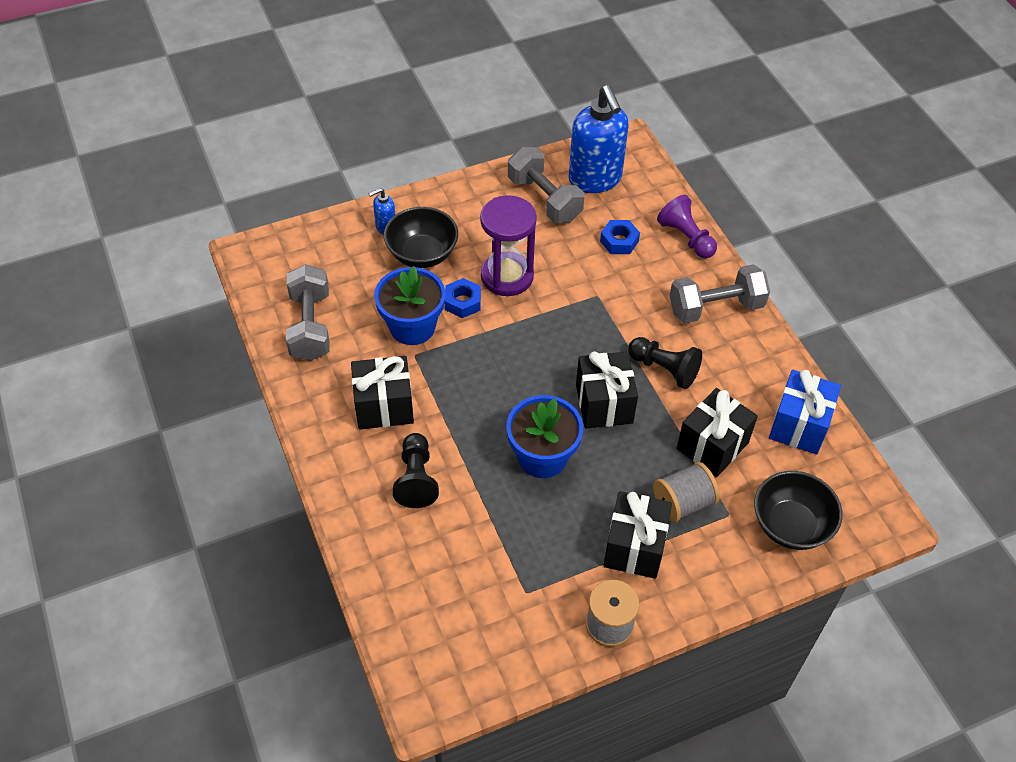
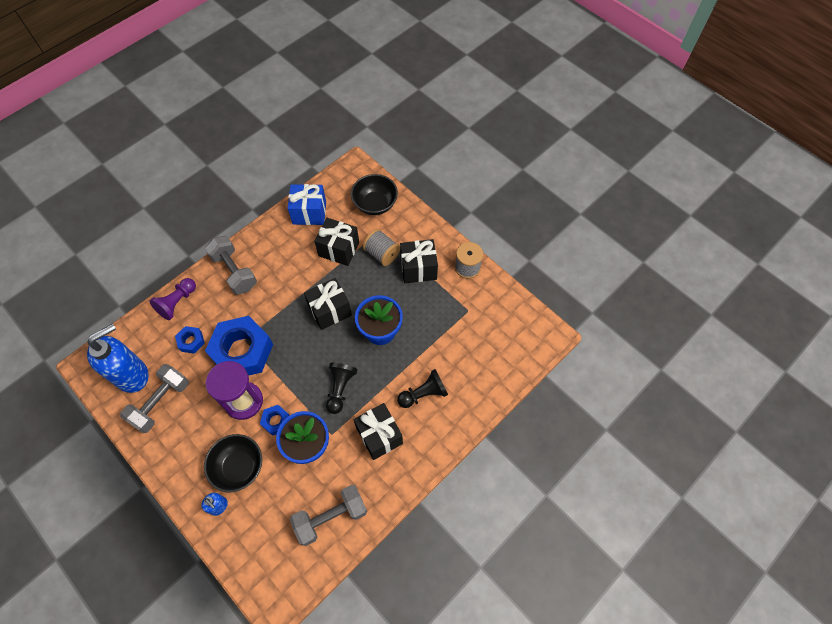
camera: 110 degrees left, 10 degrees up
(580, 289) = (242, 351): none -> blue nut
(664, 369) = (292, 286): black pawn -> black pawn (340, 389)

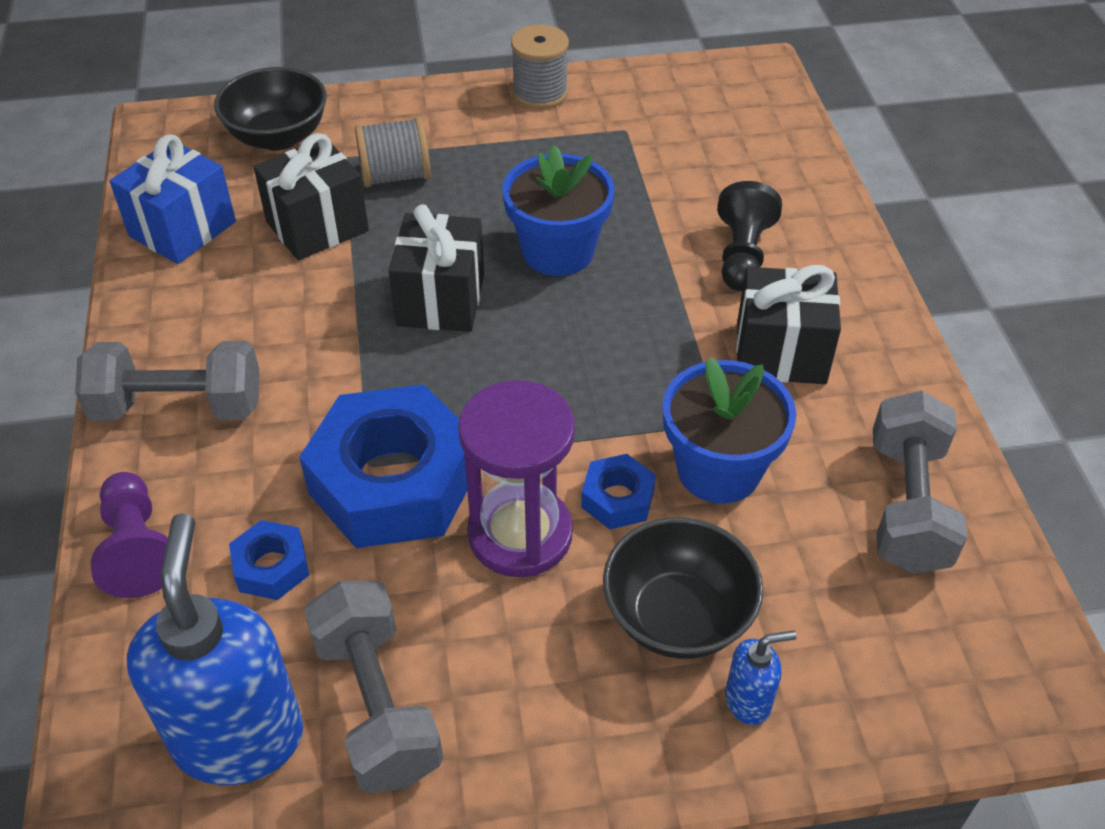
camera: 55 degrees left, 15 degrees down
(340, 389) = (631, 363): black pawn -> none
(418, 268) = (478, 147): black gift -> none

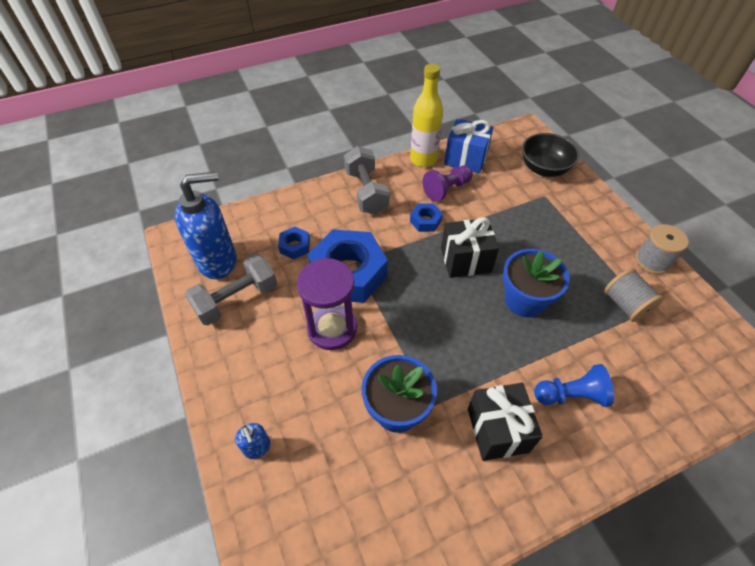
camera: 75 degrees right, 5 degrees up
(138, 549) = (294, 204): purple pawn -> purple pawn (446, 189)
(141, 292) = (423, 159): none -> yellow bottle
(317, 226) = (491, 201): black gift -> none
(395, 176) = (542, 218): grey spool -> grey spool (625, 305)
(617, 499) = (364, 365): blue nut -> blue nut (425, 221)
(677, 617) = (300, 406): black bowl -> none
(742, 255) = (571, 395): black pawn -> blue pawn
(908, 505) = (402, 522): grey dumbbell -> none

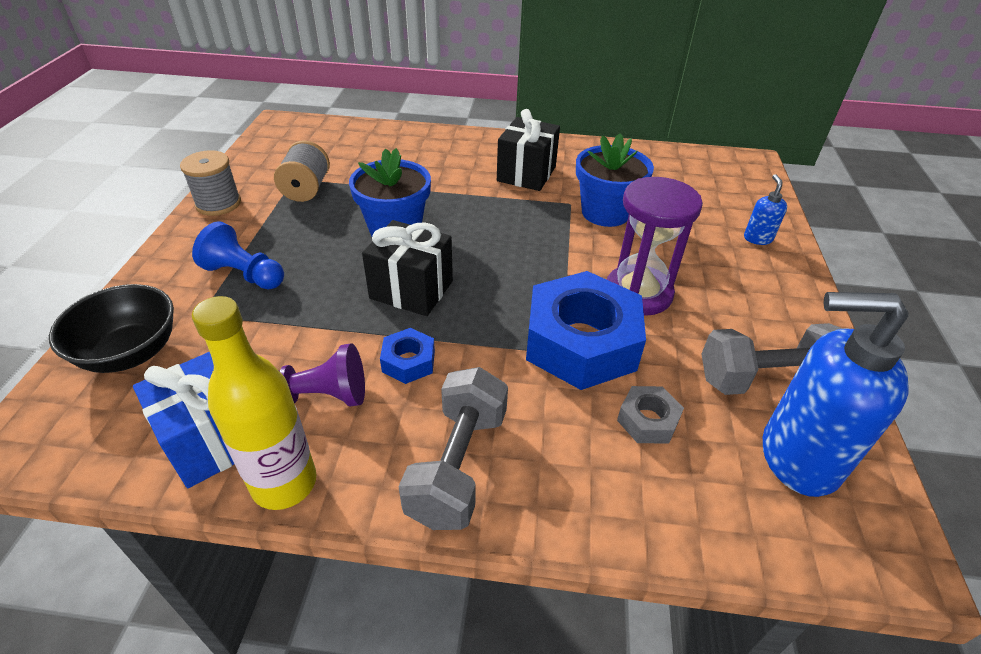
camera: 150 degrees left, 10 degrees down
(295, 246) = (648, 420): blue nut -> grey nut
(571, 395) = (443, 167): blue pawn -> blue pawn (244, 275)

